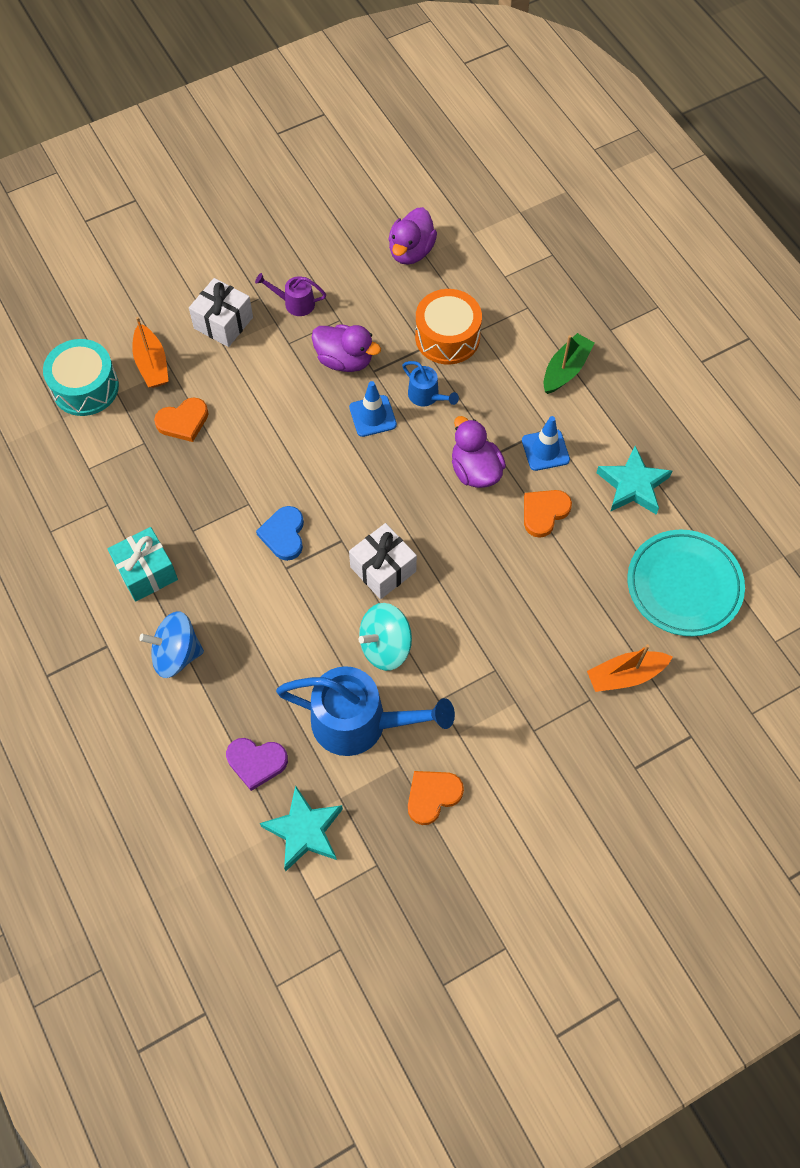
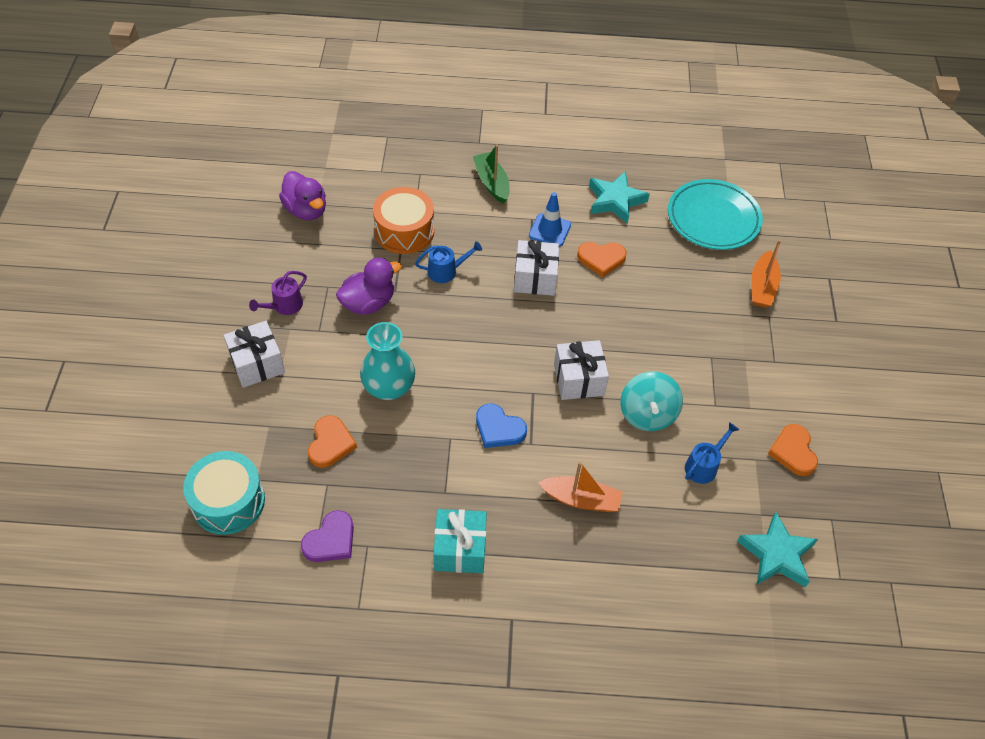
camera: 60 degrees left, 10 degrees down
(152, 364) = (250, 437): orange boat -> orange boat (581, 499)
(176, 654) = (557, 567): blue spinning top -> none
(256, 762) = (696, 558): purple heart -> purple heart (331, 540)
(267, 428) = (389, 387): none -> turquoise vase
(361, 723) = (704, 465): blue watering can -> blue watering can, size x0.47
(372, 416) = (436, 313): blue traffic cone -> none
(475, 470) = (535, 278): purple duck -> white gift
(544, 513) = (601, 259): orange heart -> orange heart turned 75 degrees counterclockwise

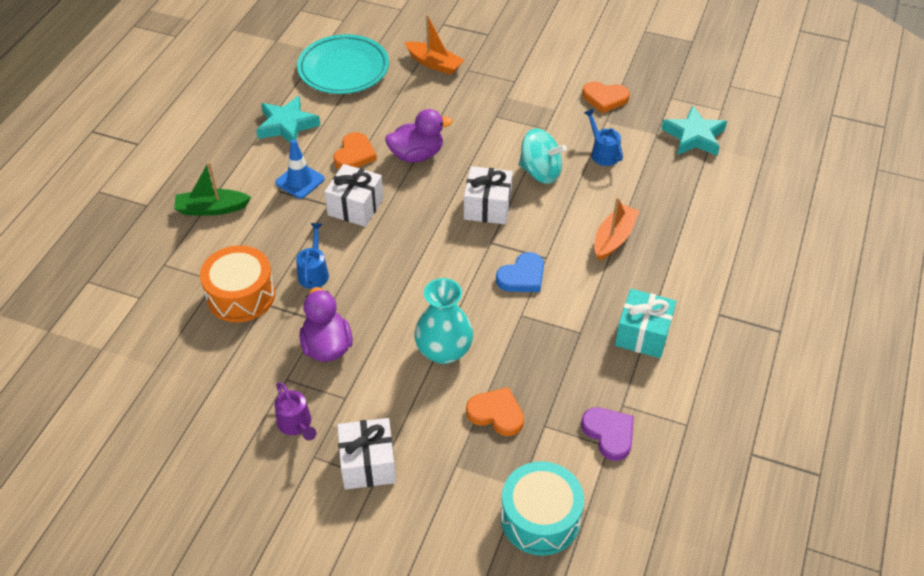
camera: 70 degrees left, 5 degrees down
(306, 210) = (160, 379): purple duck -> purple duck (417, 155)

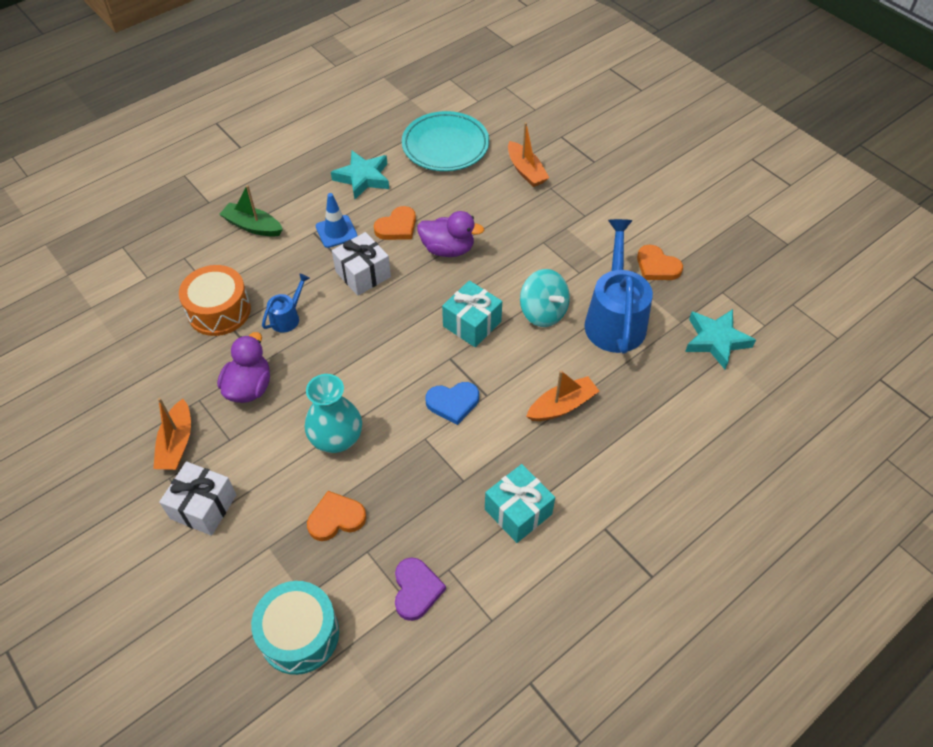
camera: 30 degrees right, 5 degrees up
(296, 425) = (177, 443): purple watering can -> orange boat
(487, 207) = (472, 324): white gift -> turquoise gift
(496, 413) = (336, 518): orange heart -> orange heart turned 75 degrees counterclockwise
(602, 153) = (614, 318): blue watering can -> blue watering can, size x2.12

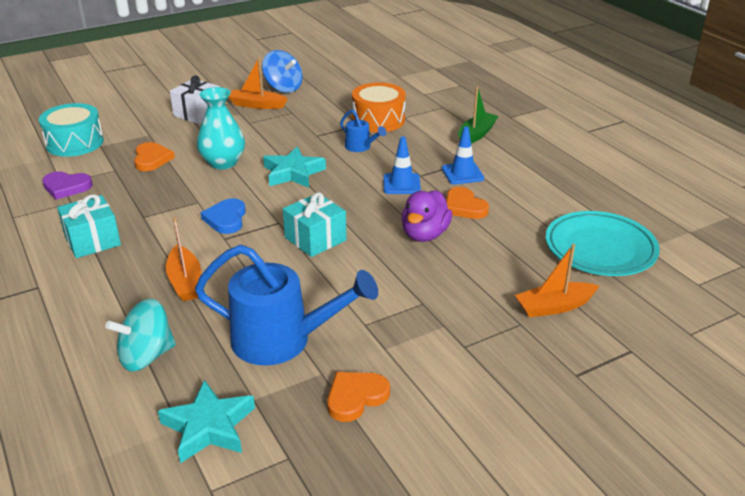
camera: 100 degrees right, 20 degrees down
(121, 426) = (283, 88): none -> blue spinning top
(249, 387) = (293, 130): purple duck -> none
(363, 178) = (541, 192): turquoise star -> turquoise star (293, 173)
(363, 274) = (401, 184): white gift -> blue traffic cone
(543, 312) = (313, 287): turquoise spinning top -> turquoise spinning top (146, 356)

